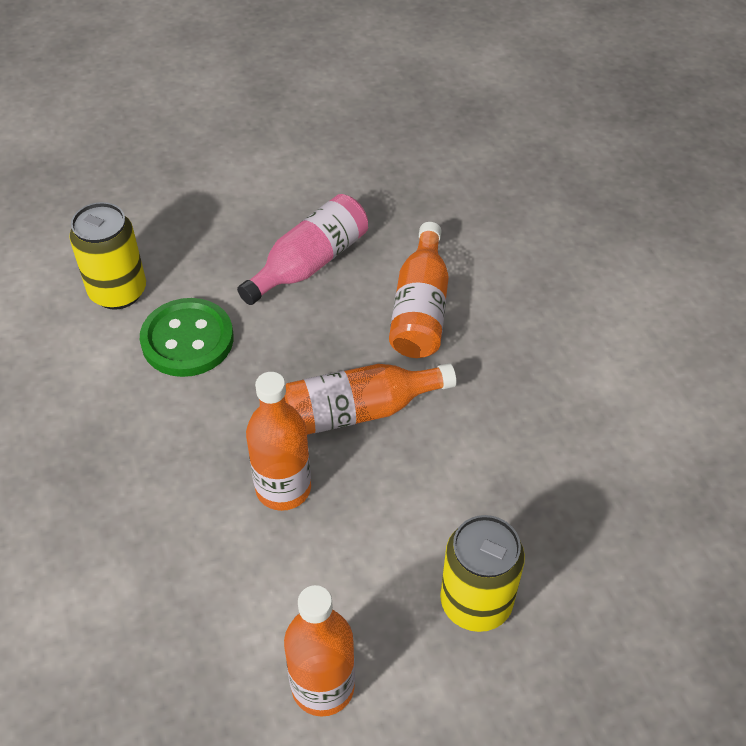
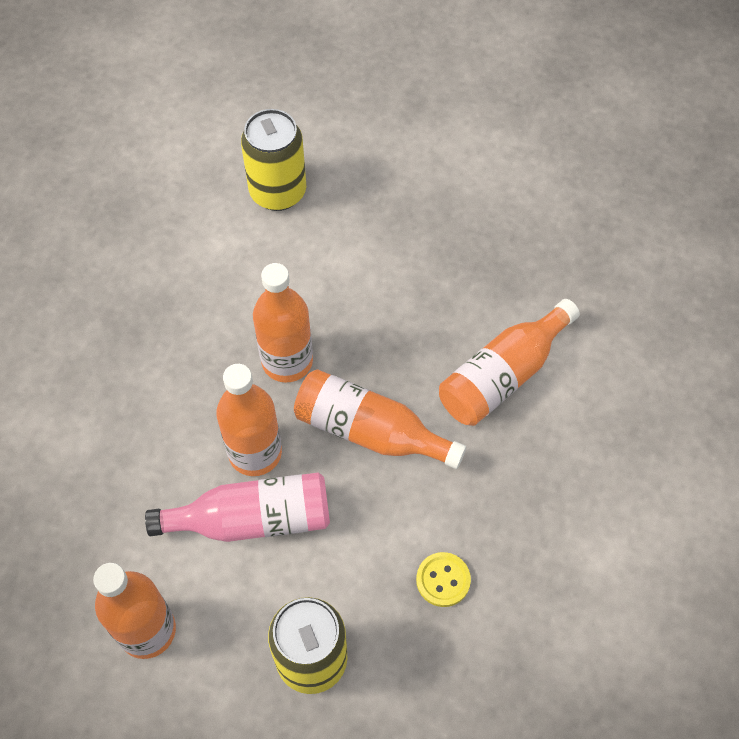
camera: 40 degrees right, 10 degrees up
(187, 340) = (293, 272): green button -> none
(245, 406) = (287, 361): none -> orange bottle
(309, 263) = (448, 268): pink bottle -> pink bottle (252, 519)
(515, 473) = (443, 580): none -> yellow button

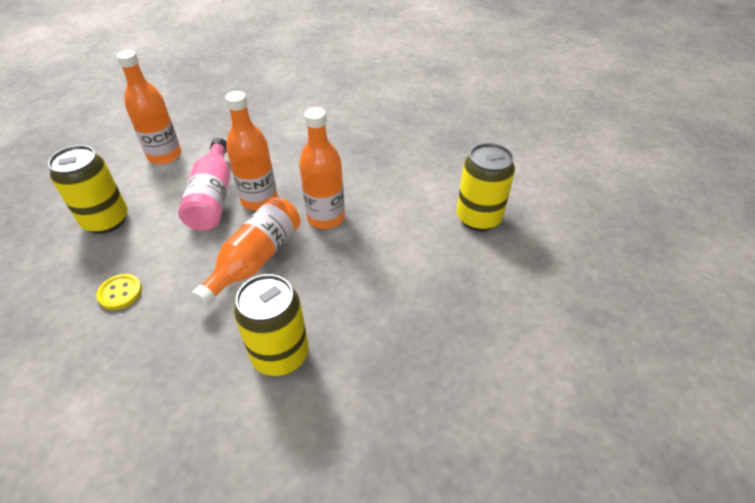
camera: 95 degrees right, 15 degrees down
(503, 375) = (280, 355): orange bottle -> yellow can

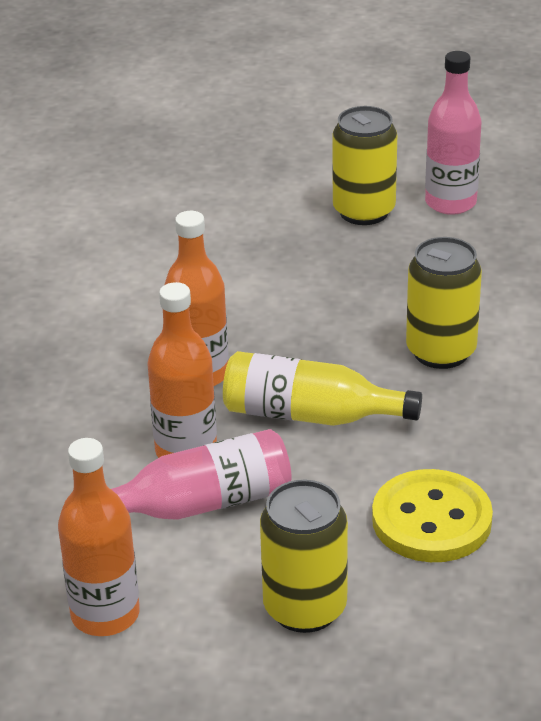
camera: 105 degrees left, 10 degrees down
(120, 293) = (431, 520): yellow button -> yellow button, size x1.92
(255, 259) = (310, 415): orange bottle -> yellow bottle
(478, 218) = (148, 248): yellow can -> yellow can (364, 211)
(505, 443) = (450, 203): none -> pink bottle

